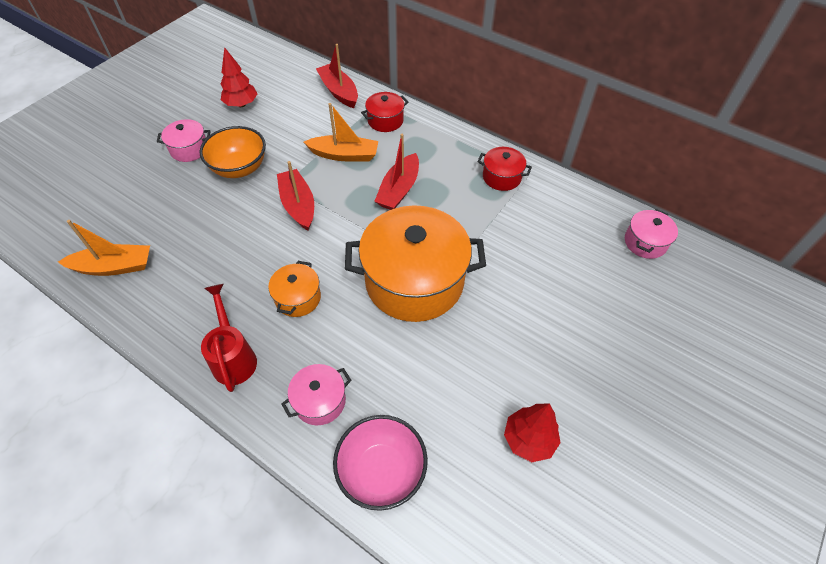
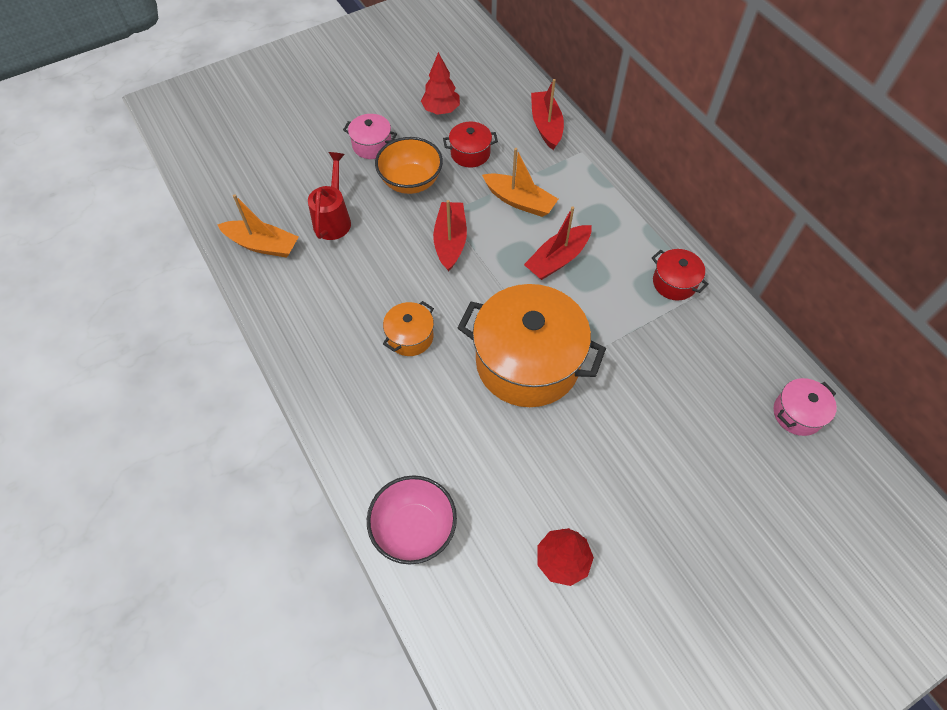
camera: 25 degrees right, 5 degrees up
(233, 356) = (331, 370): red watering can -> red watering can (334, 218)
(320, 401) = (388, 443): pink pot -> none
(385, 120) = (580, 175): red pot -> red pot (470, 153)

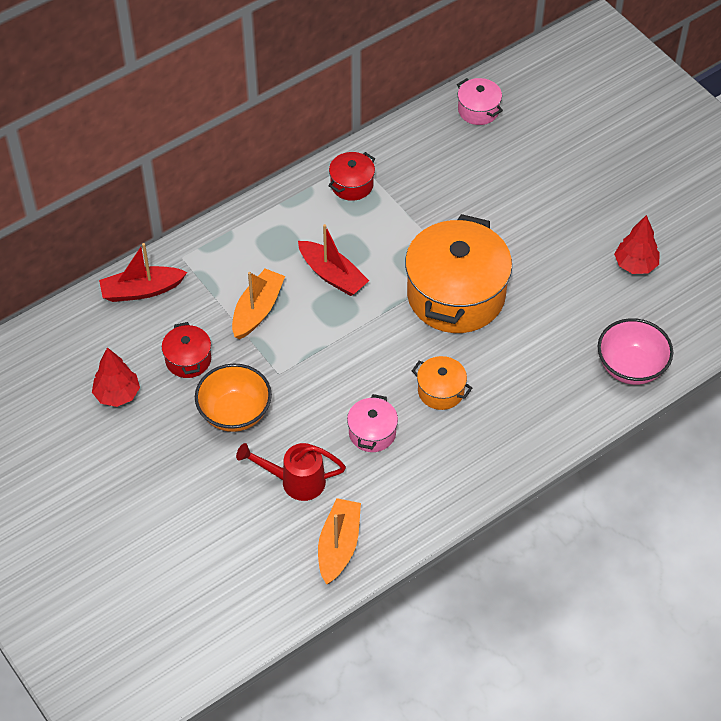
camera: 95 degrees left, 5 degrees down
(372, 145) = (178, 459): pink pot -> pink pot (372, 433)
(450, 241) = (317, 368): red boat -> none

